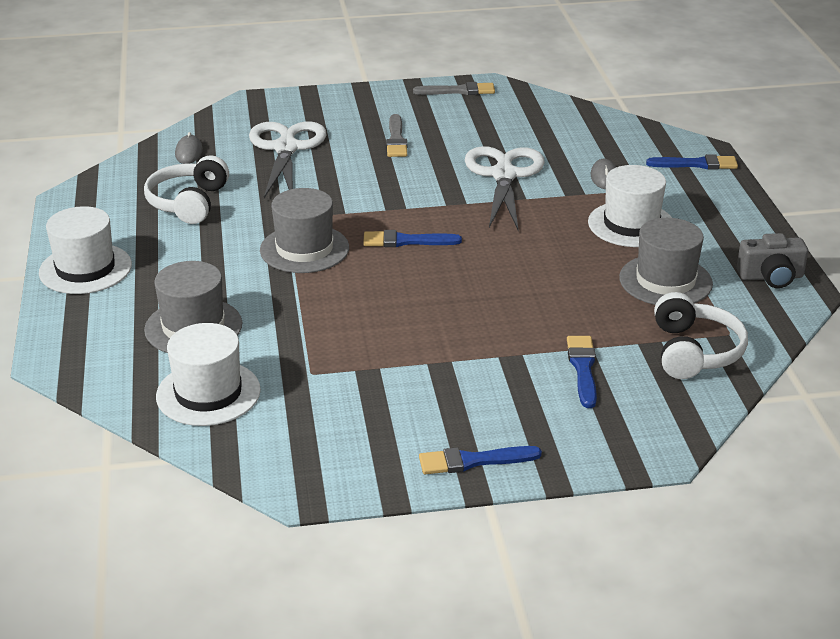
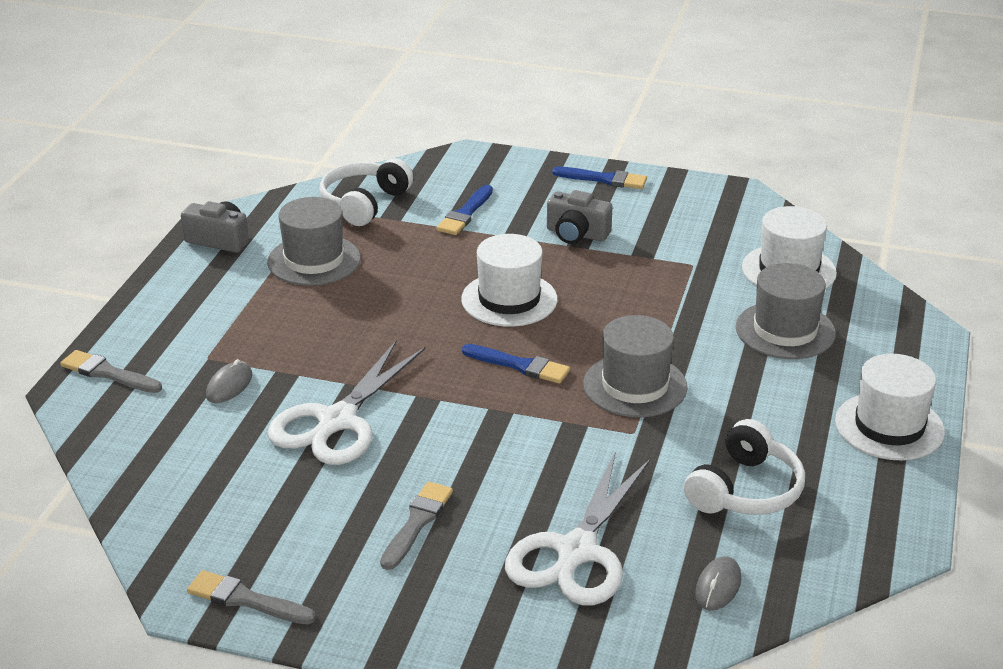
camera: 155 degrees left, 0 degrees up
(450, 376) = (576, 234): none -> grey camera
(631, 224) = (273, 321): white hat -> white hat (509, 299)
(696, 164) = (108, 373): blue brush -> grey brush

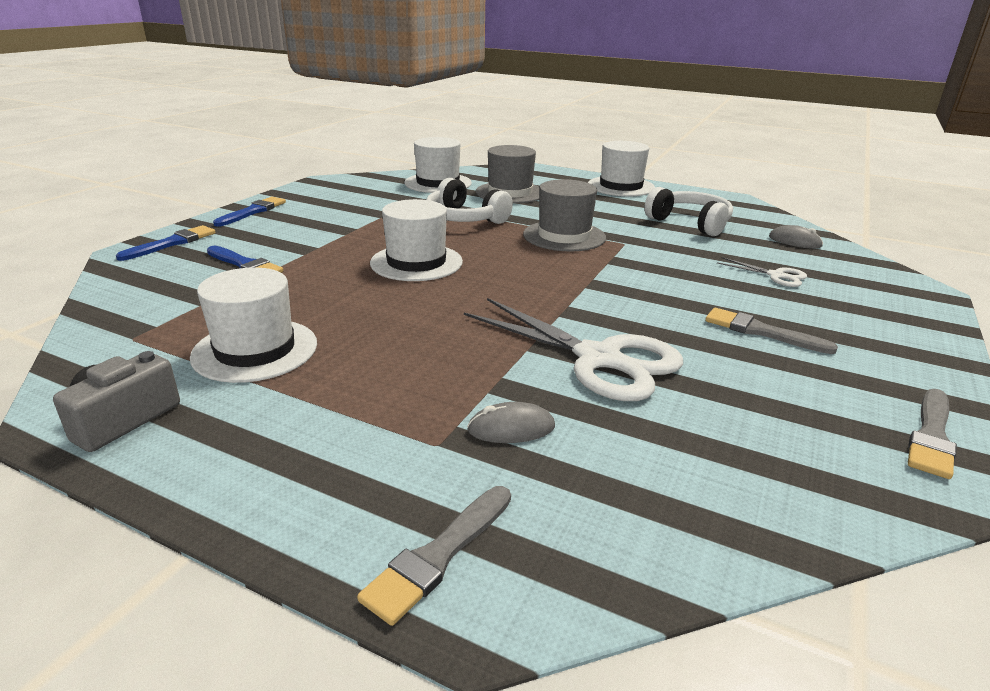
camera: 80 degrees left, 5 degrees down
(229, 385) = (511, 428): grey mouse -> grey mouse turned 45 degrees counterclockwise
(314, 260) = (255, 350): grey hat -> white hat
(364, 203) = (157, 310): white headphones -> white headphones (464, 219)
(520, 365) = (524, 269): blue brush -> blue brush (172, 243)
(576, 234) = (331, 229): grey camera -> none
(576, 552) = (776, 276): white scissors -> white scissors, size x0.47

